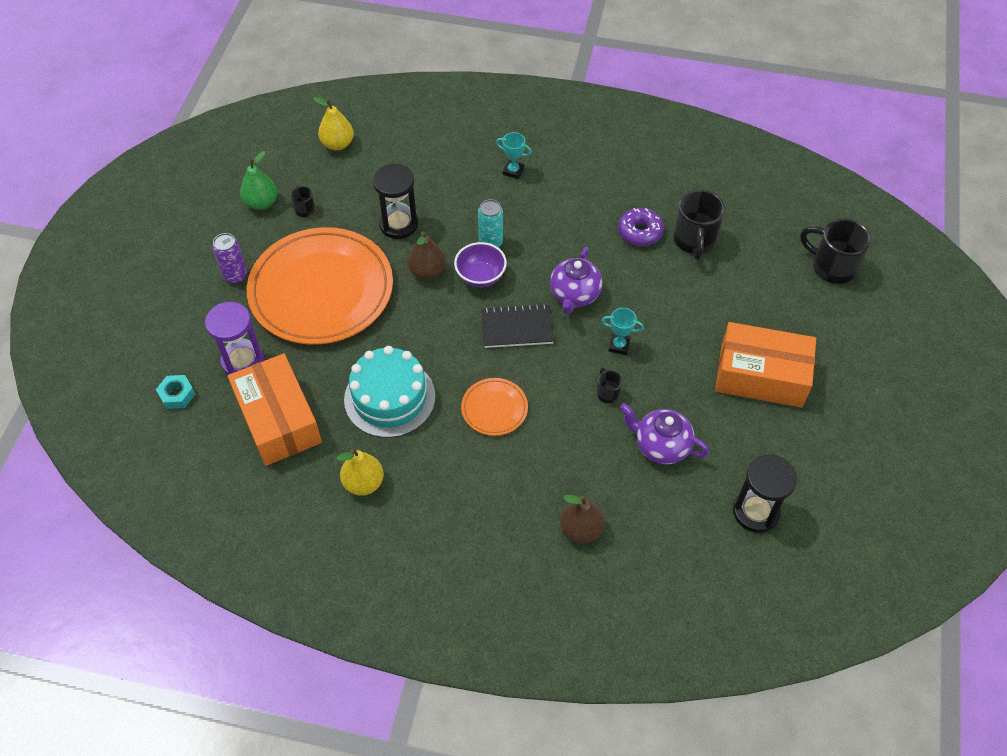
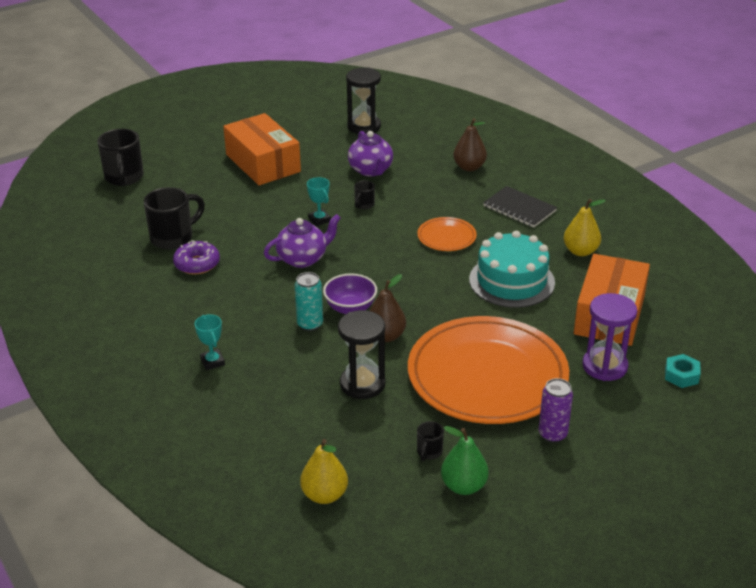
camera: 135 degrees left, 20 degrees down
(517, 328) = (370, 265): black notebook -> black notebook (519, 208)

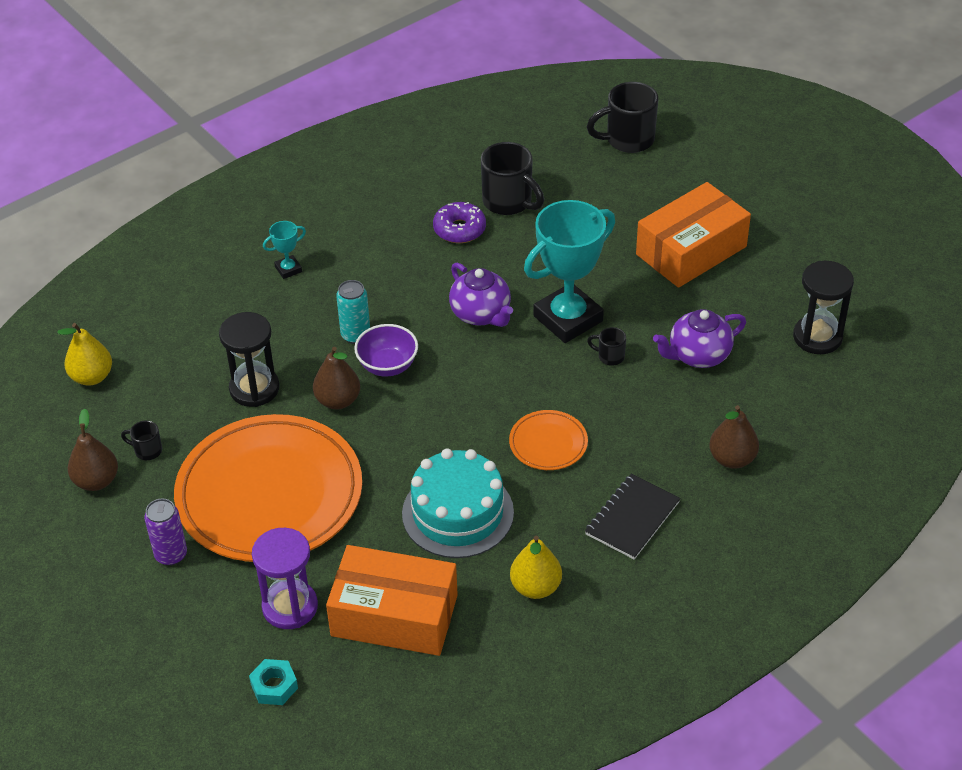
camera: 85 degrees right, 10 degrees up
(319, 219) = (568, 319): turquoise trophy -> turquoise trophy, size x2.34
(463, 486) = (96, 481): green pear -> brown pear

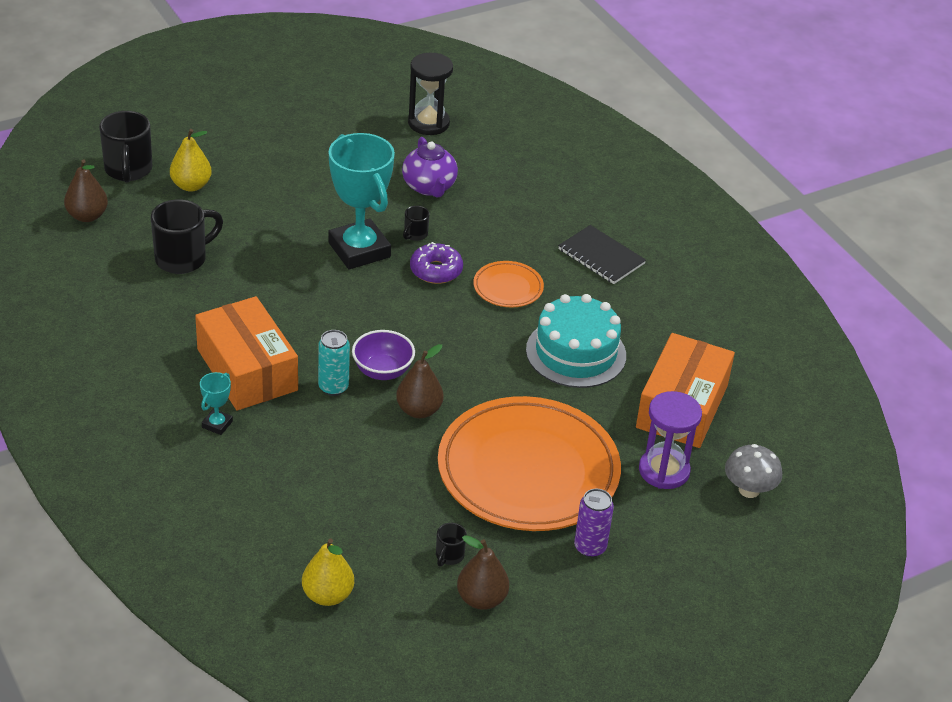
camera: 85 degrees left, 5 degrees down
(254, 388) = (385, 467): black hourglass -> none
(274, 686) = (749, 490): turquoise nut -> grey mushroom
(288, 269) = (217, 424): turquoise trophy -> turquoise trophy turned 45 degrees clockwise
(459, 229) = (208, 296): purple donut -> purple donut (436, 270)
(481, 314) = (334, 301): purple teapot -> none
(535, 587) = (664, 321): yellow pear -> yellow pear (191, 185)
(691, 250) = (298, 165): orange box -> orange box (247, 370)
(732, 459) = (549, 194): brown pear -> brown pear (87, 216)

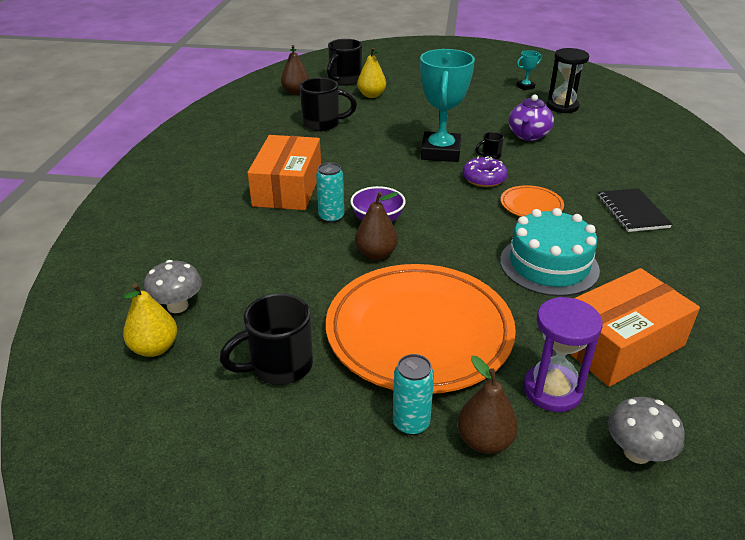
camera: 40 degrees right, 5 degrees down
(217, 424) = (230, 209): turquoise trophy -> turquoise trophy (525, 87)
(298, 550) = (177, 306): none -> grey mushroom
(449, 556) = (279, 366): black mug -> black mug, size x2.05
(481, 599) = (265, 416): brown pear -> brown pear (484, 441)
(590, 547) = (411, 423): purple can -> turquoise can

